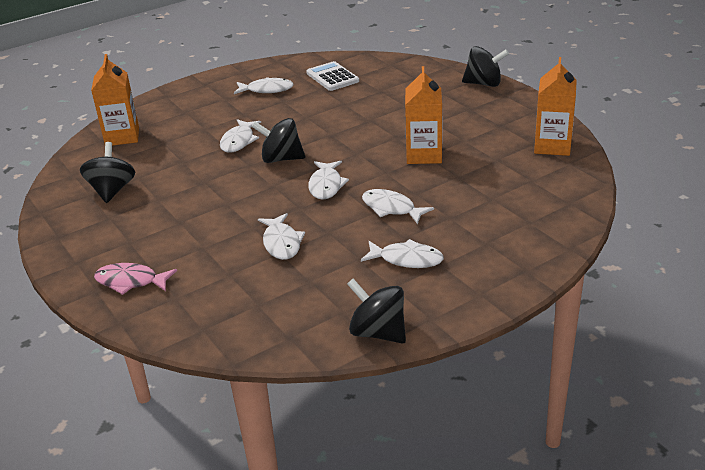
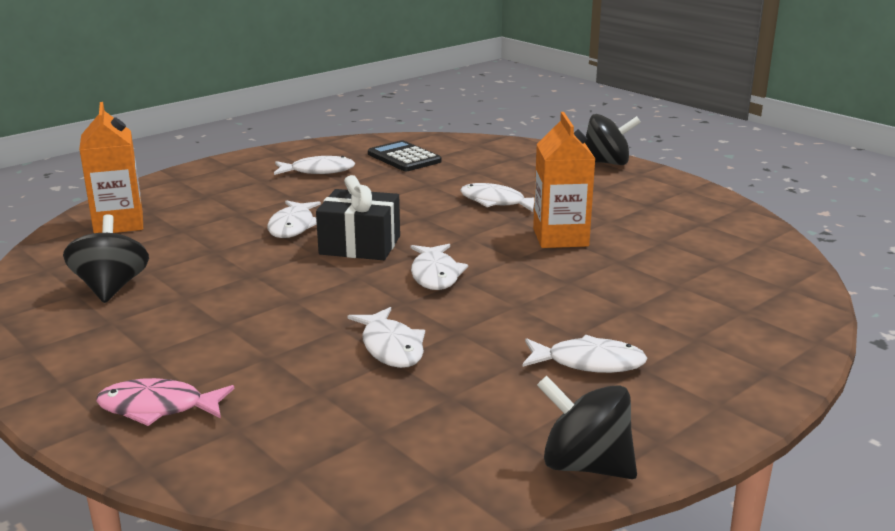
camera: 10 degrees left, 10 degrees down
(281, 159) = (360, 245): black spinning top -> black gift
(332, 77) = (404, 158): white calculator -> black calculator
(391, 208) = (540, 300): white fish -> white fish (496, 202)
(552, 146) = (728, 225): orange carton -> none

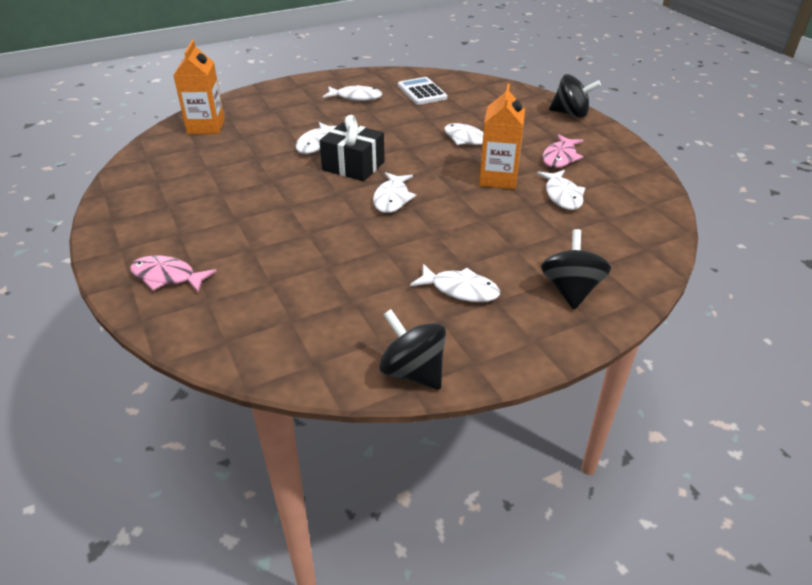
camera: 15 degrees right, 15 degrees up
(111, 288) = (179, 179): black spinning top -> black spinning top (571, 290)
(391, 347) = (332, 254): white fish -> white fish (562, 196)
(404, 158) = (422, 92): black calculator -> white calculator
(623, 208) = (560, 157): none -> pink fish

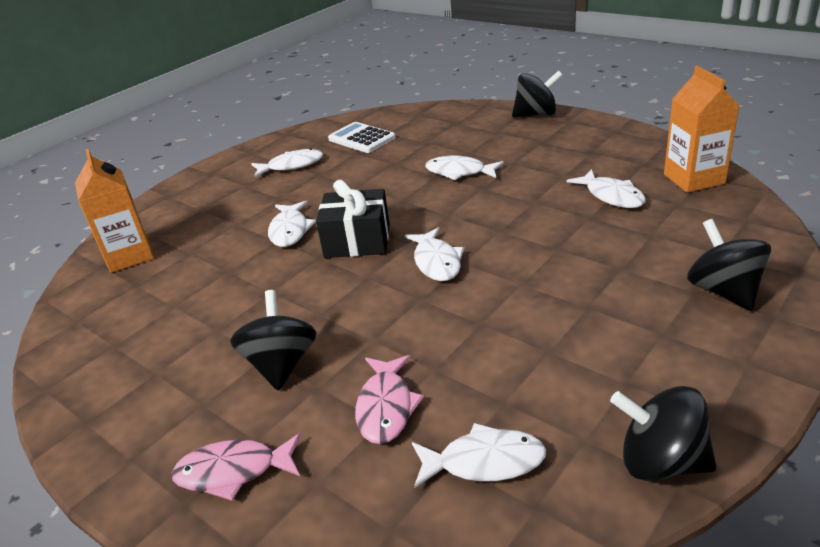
camera: 20 degrees left, 5 degrees down
(241, 227) = (281, 364): none -> black spinning top
(460, 290) = (613, 337): white fish -> white fish (484, 462)
(498, 178) = (530, 201): orange carton -> orange carton (694, 179)
(560, 157) = (570, 159): pink fish -> pink fish (386, 407)

